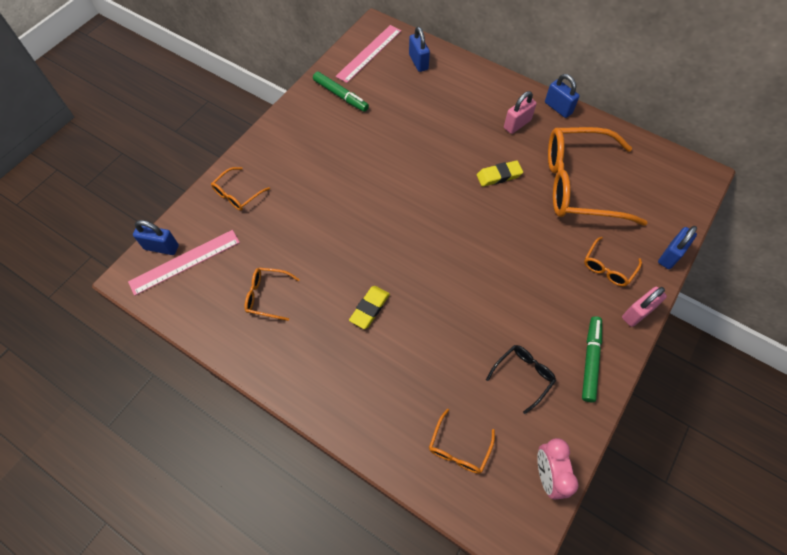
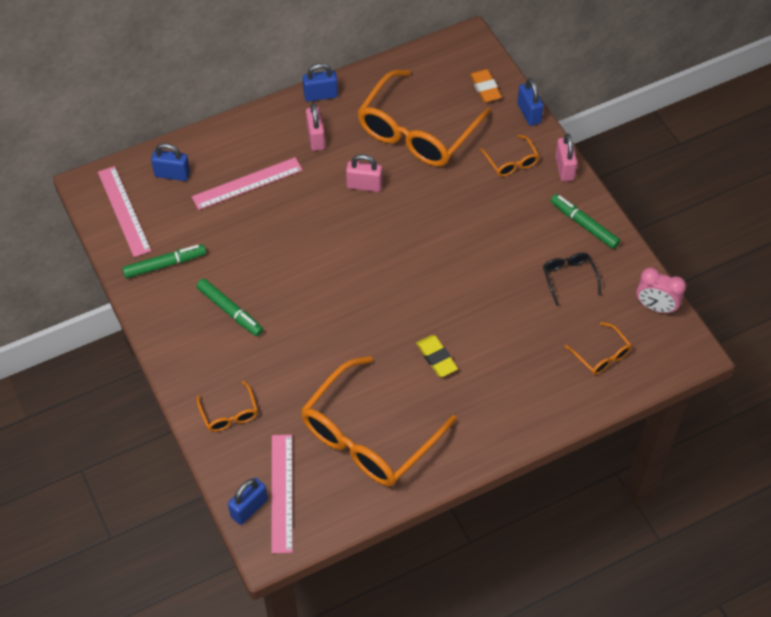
camera: 60 degrees left, 5 degrees down
(268, 296) = (370, 435): orange glasses -> orange glasses, size x2.29
(326, 150) = (230, 311): none -> green marker
(443, 105) = (247, 183): none -> pink ruler
(499, 175) = (364, 185): yellow eraser -> pink padlock
(665, 210) = (485, 88): none -> orange eraser

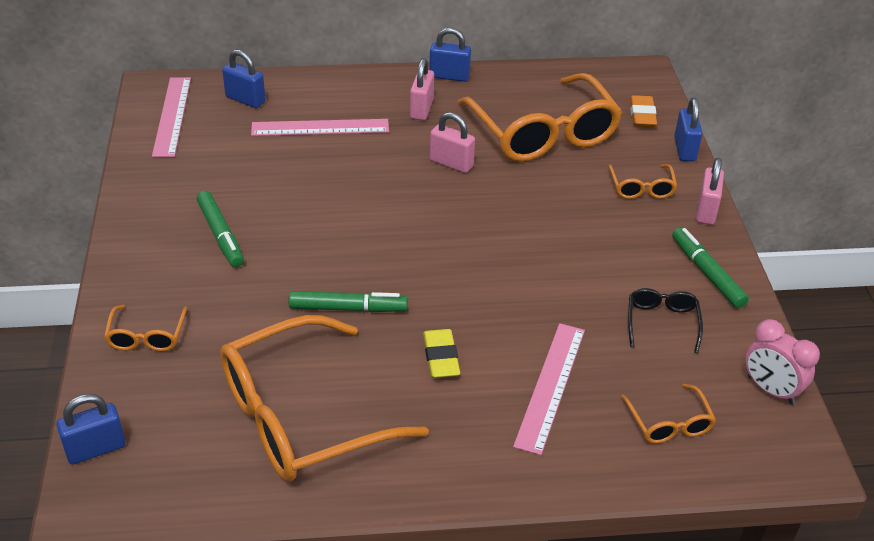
camera: 20 degrees right, 15 degrees down
(165, 264) = (180, 173): green marker -> green marker (348, 308)
(281, 492) = (149, 445): pink ruler -> pink ruler (550, 386)
(418, 131) = (542, 132): orange glasses -> orange glasses turned 75 degrees counterclockwise

